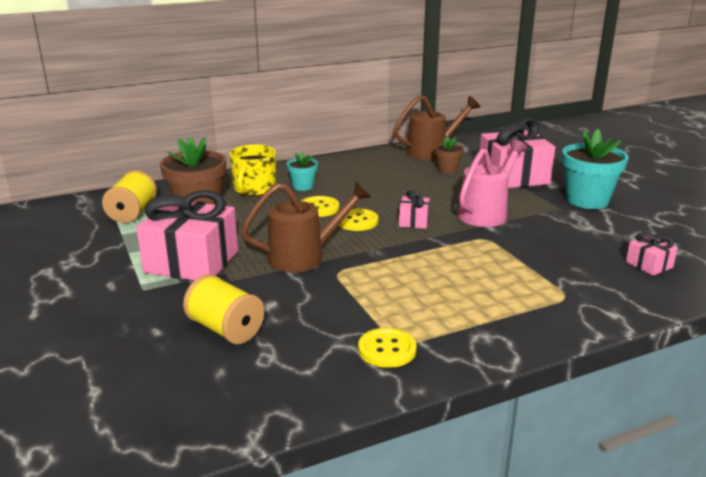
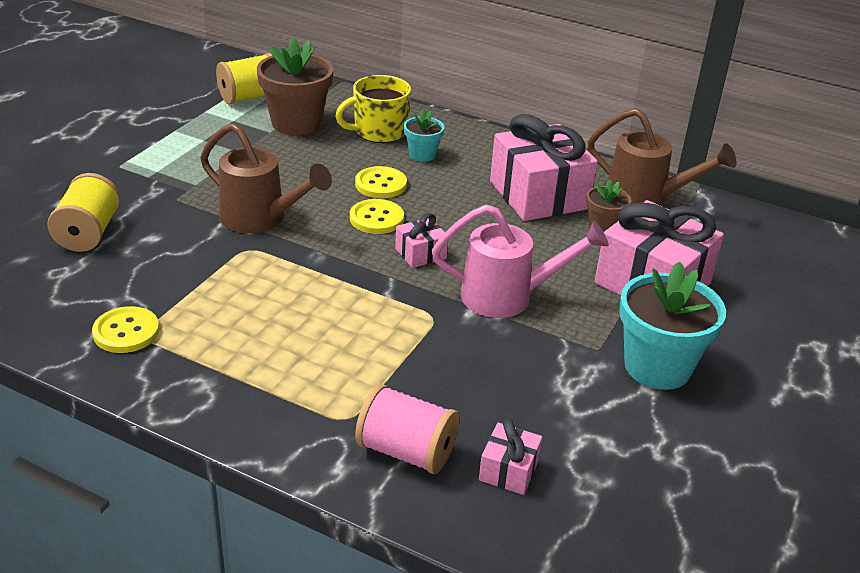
camera: 50 degrees right, 10 degrees up
(192, 262) = (188, 166): pink gift -> pink gift (538, 195)
(612, 288) = (406, 451): none -> pink spool

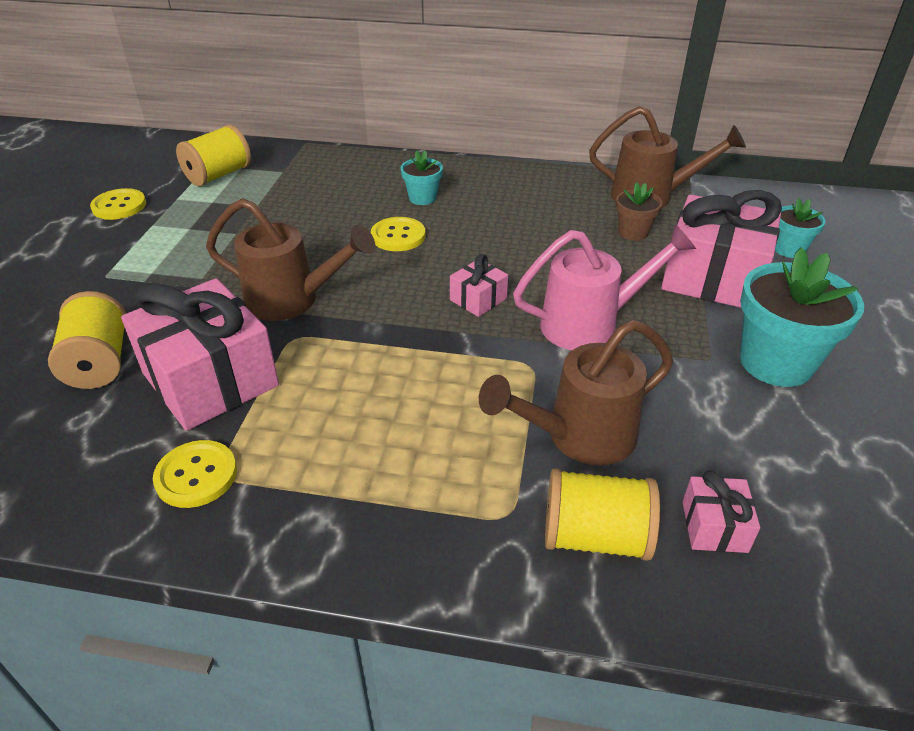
camera: 15 degrees left, 5 degrees up
(296, 123) = (280, 192): brown flower pot -> none
(376, 218) = (413, 272): yellow button -> yellow button (119, 206)
(379, 131) = (367, 184): yellow mug -> none
(406, 451) = (595, 537): pink spool -> yellow spool
(441, 380) = (580, 436): none -> brown watering can
(538, 195) = (555, 214): pink gift -> pink gift (210, 379)
(748, 275) = (789, 249): none -> turquoise flower pot

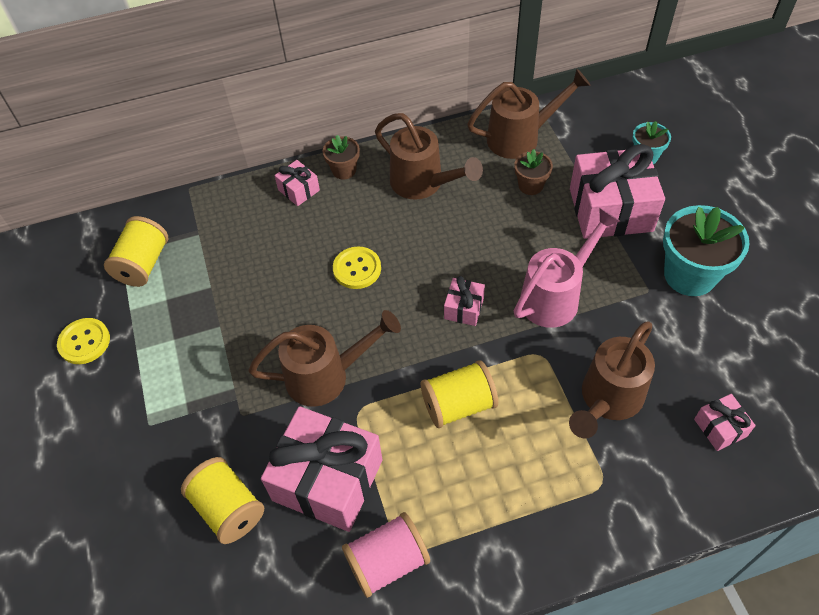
camera: 25 degrees left, 15 degrees up
(196, 475) = (387, 562): yellow button -> pink spool
(397, 170) = (298, 190): none -> pink gift
(422, 198) = (345, 216): turquoise flower pot -> none
(451, 169) = (344, 170): none -> brown flower pot
(519, 199) = (422, 183): none -> brown watering can
(595, 537) = (661, 471): yellow spool -> yellow spool (458, 405)

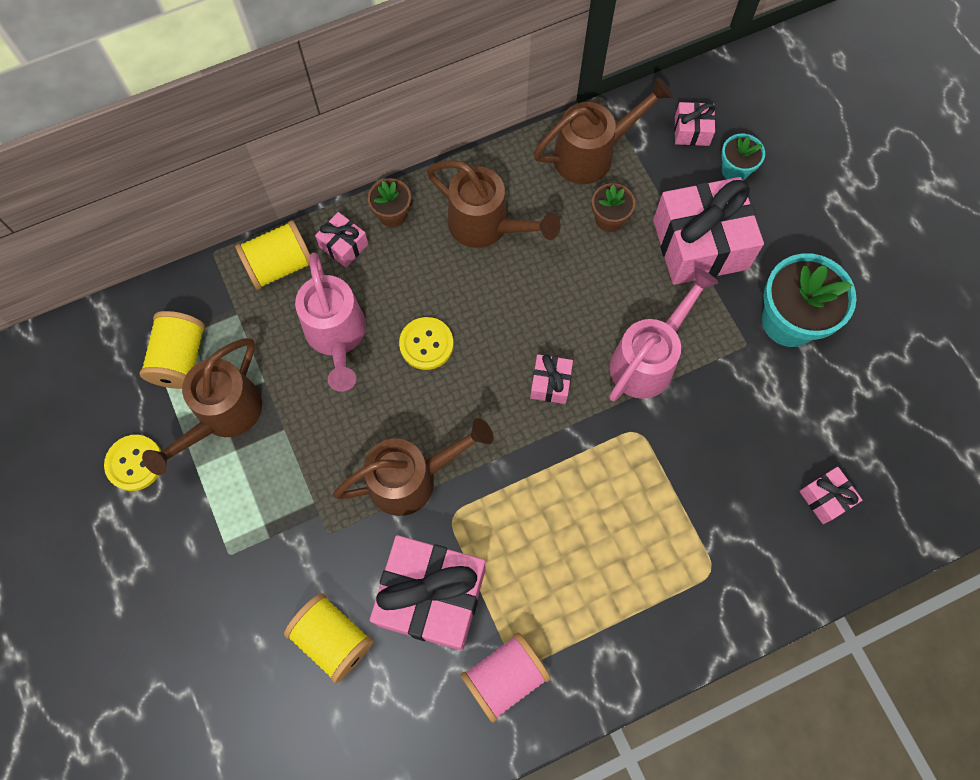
camera: 10 degrees left, 15 degrees up
(280, 256) = (337, 335): none -> pink watering can
(458, 405) = (557, 498): yellow spool -> yellow spool (280, 265)
(608, 399) = (711, 477): brown watering can -> brown watering can (223, 415)
(609, 126) = (692, 131): none -> pink gift

